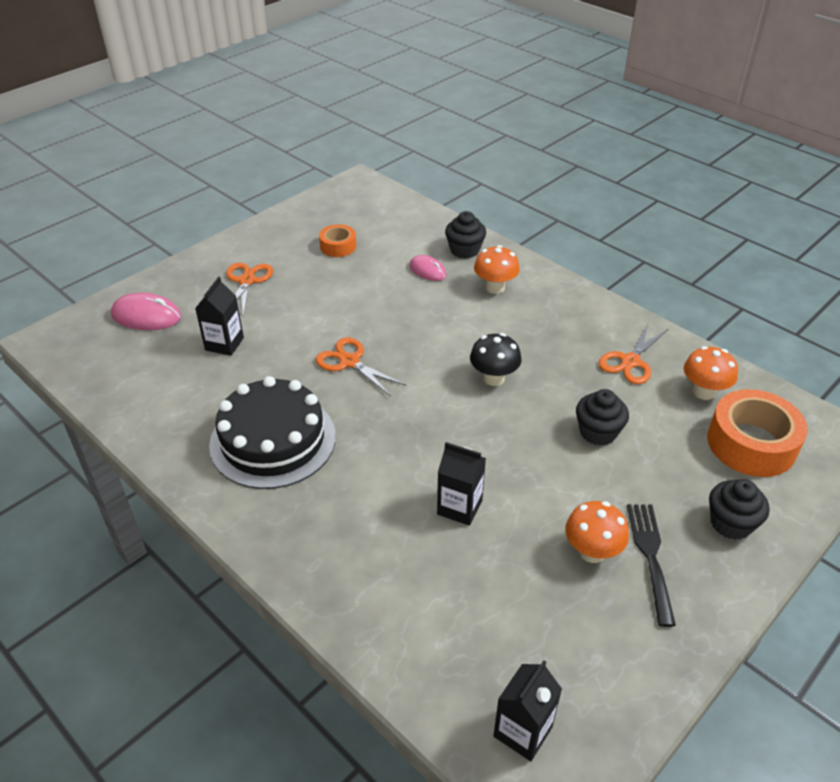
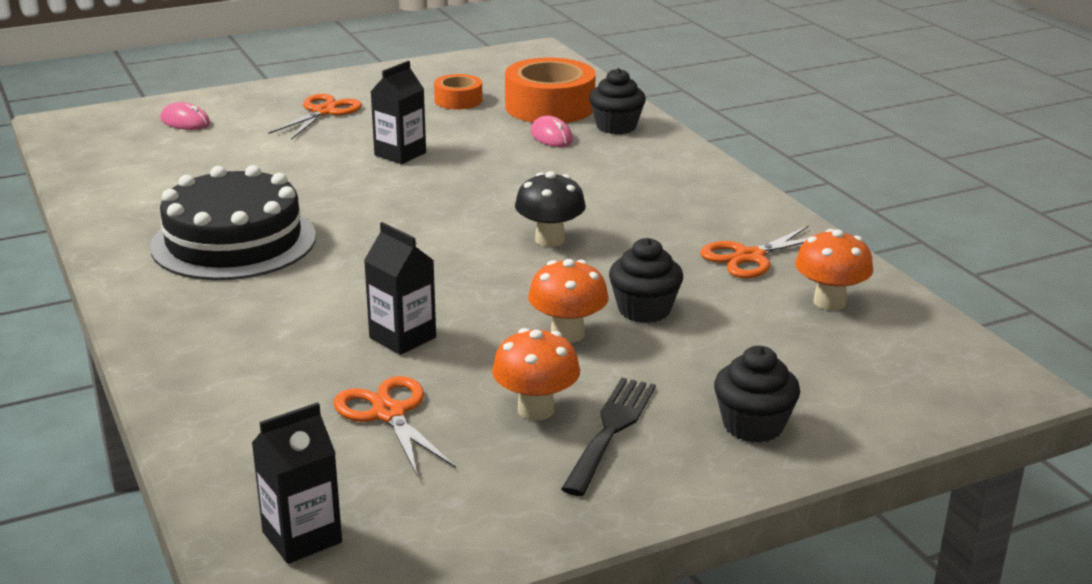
camera: 20 degrees right, 15 degrees down
(146, 316) = (185, 122): pink mouse -> pink mouse, size x0.64
(224, 344) = (251, 157): black carton -> black carton (400, 154)
(349, 362) = (382, 195): orange scissors -> orange scissors (389, 414)
(495, 288) = (625, 164): orange mushroom -> orange mushroom (567, 334)
(751, 444) = (854, 361): orange tape -> orange tape (549, 107)

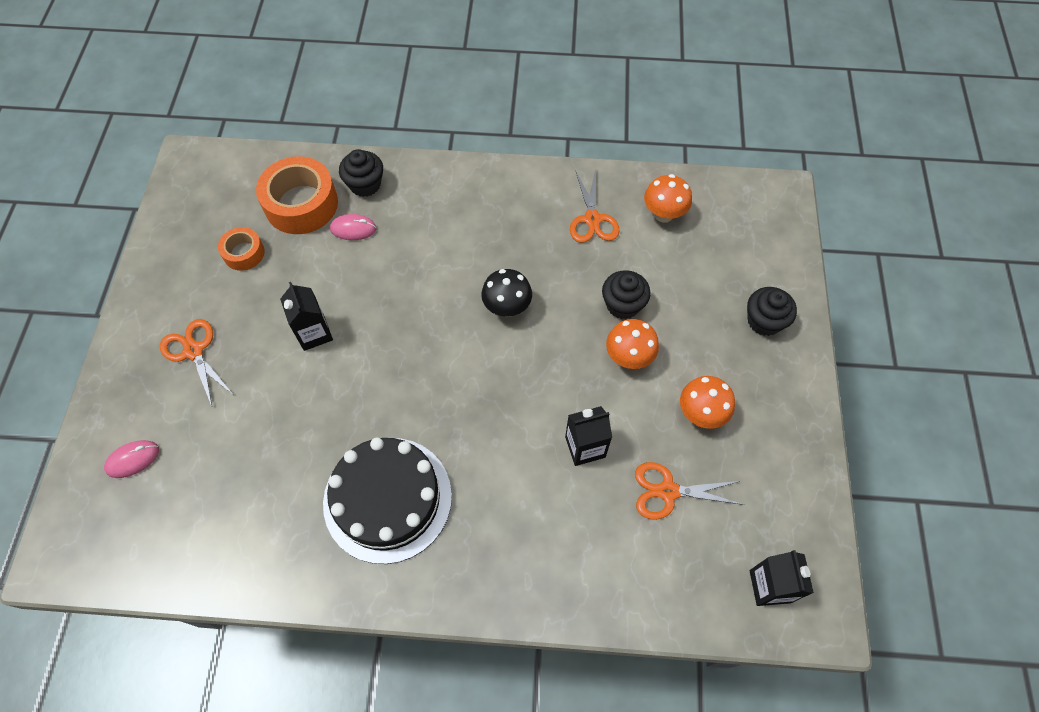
camera: 60 degrees left, 35 degrees up
(610, 430) = (738, 387): black fork -> none

